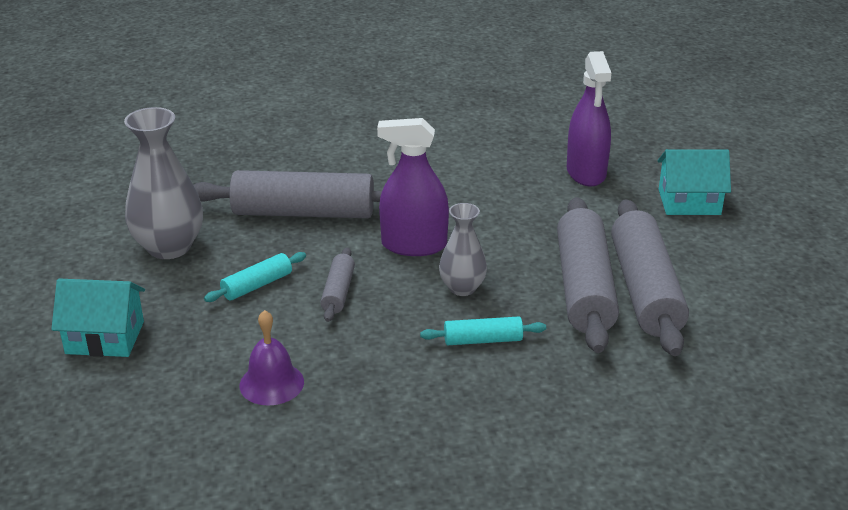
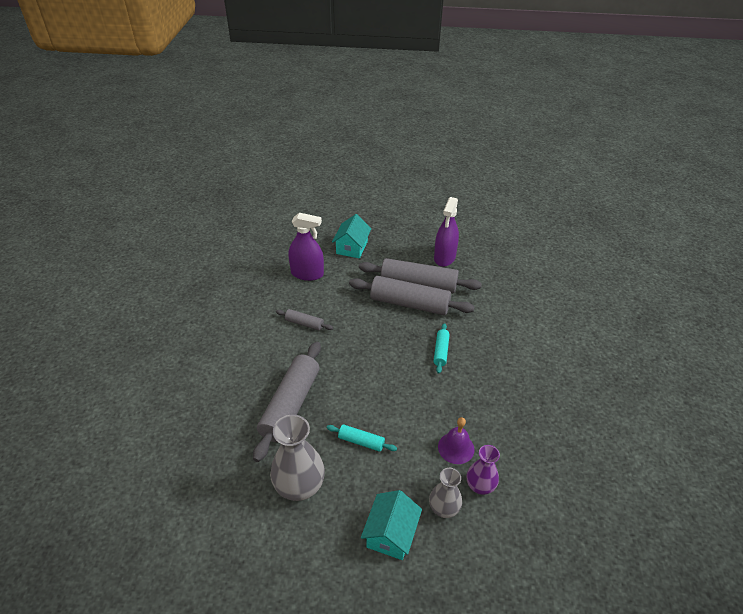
camera: 75 degrees left, 10 degrees up
(201, 419) = (480, 486): none -> purple vase
(257, 285) = (361, 441): turquoise rolling pin -> turquoise rolling pin turned 45 degrees counterclockwise
(338, 292) = (381, 402): grey rolling pin -> grey rolling pin (304, 323)
(414, 245) = (347, 360): purple spray bottle -> purple spray bottle (444, 257)
(462, 288) = (395, 349): grey vase -> grey vase (444, 508)

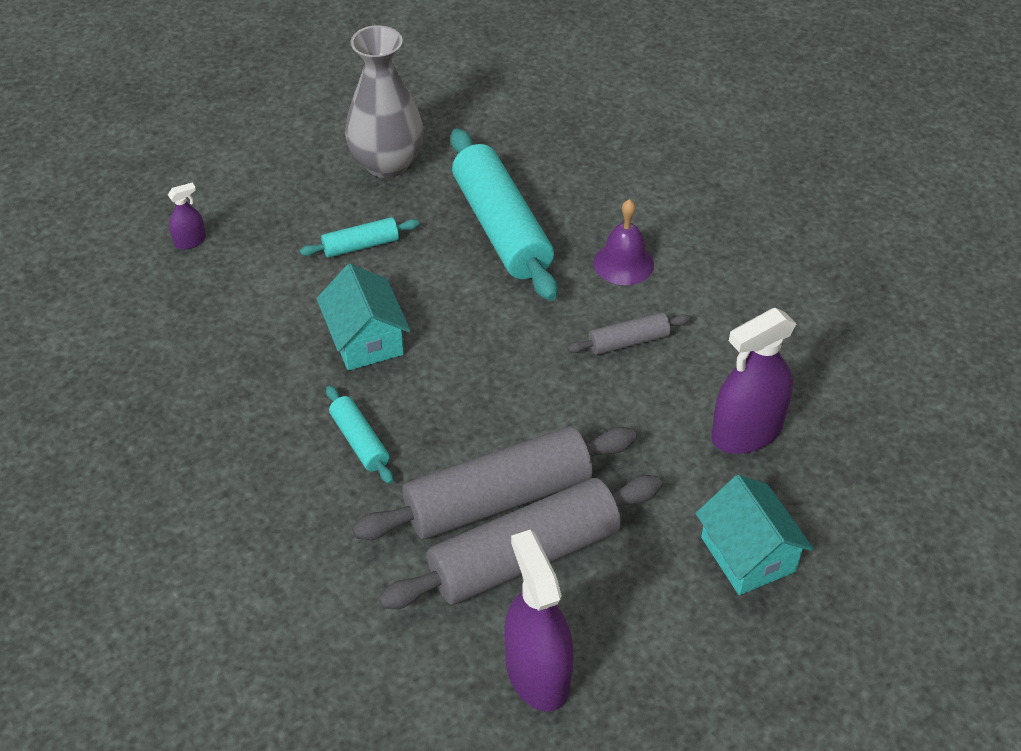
camera: 140 degrees right, 5 degrees up
(290, 405) = (502, 228): grey rolling pin -> turquoise rolling pin
(391, 534) = (236, 185): turquoise house -> turquoise house (366, 339)
(444, 508) = (190, 241): grey vase -> purple spray bottle
(456, 448) = (223, 314): purple bell -> purple bell (623, 263)
(480, 486) = (158, 290): purple vase -> none

